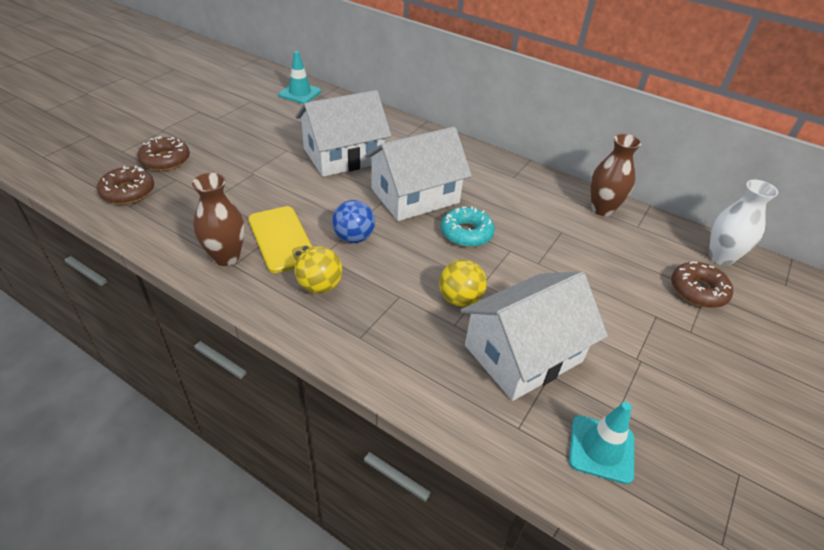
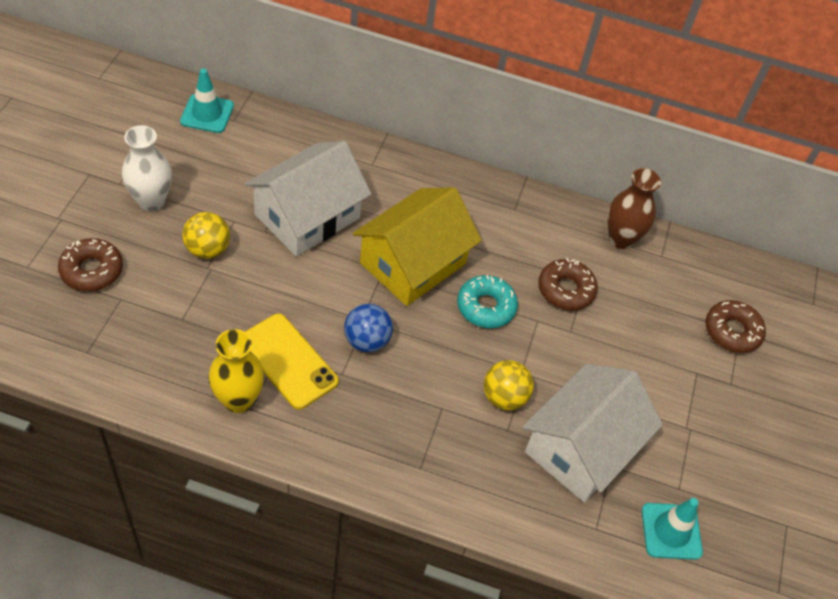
camera: 20 degrees left, 10 degrees up
(128, 192) = (74, 331): brown donut -> brown donut (566, 290)
(226, 257) = (238, 400): brown vase -> yellow vase
(319, 286) = (356, 415): yellow ball -> yellow ball (207, 249)
(415, 196) = (413, 263): white house -> yellow house
(720, 257) = (749, 281): white vase -> white vase (151, 201)

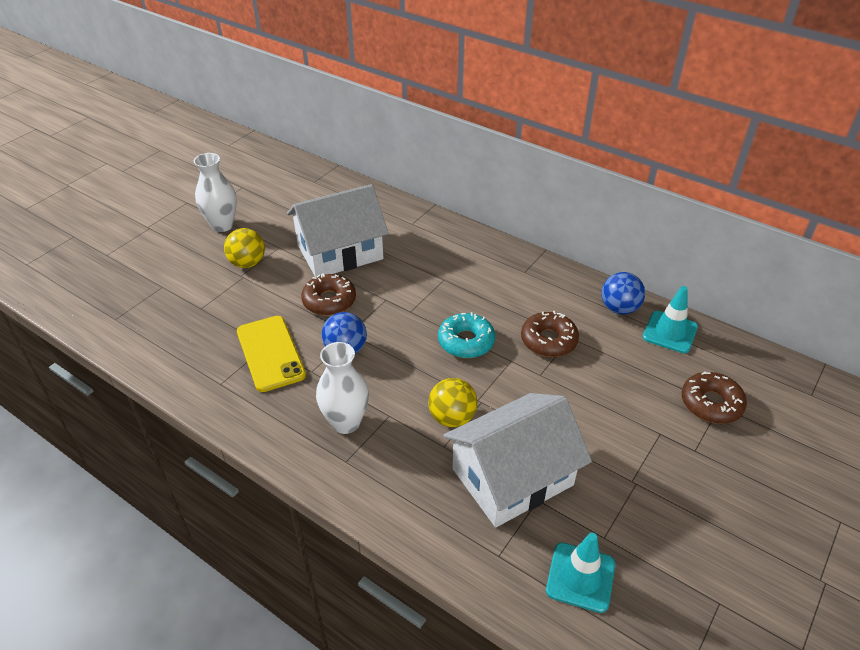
camera: 25 degrees right, 10 degrees down
(92, 270) = (151, 264): brown donut -> brown donut (329, 301)
(207, 114) = (296, 175): turquoise traffic cone -> turquoise traffic cone (670, 332)
(238, 400) = (213, 375): yellow vase -> none
(402, 425) = (346, 422): none -> white vase
(413, 263) = (414, 298): yellow house -> none
(621, 239) = (619, 308): brown vase -> blue ball

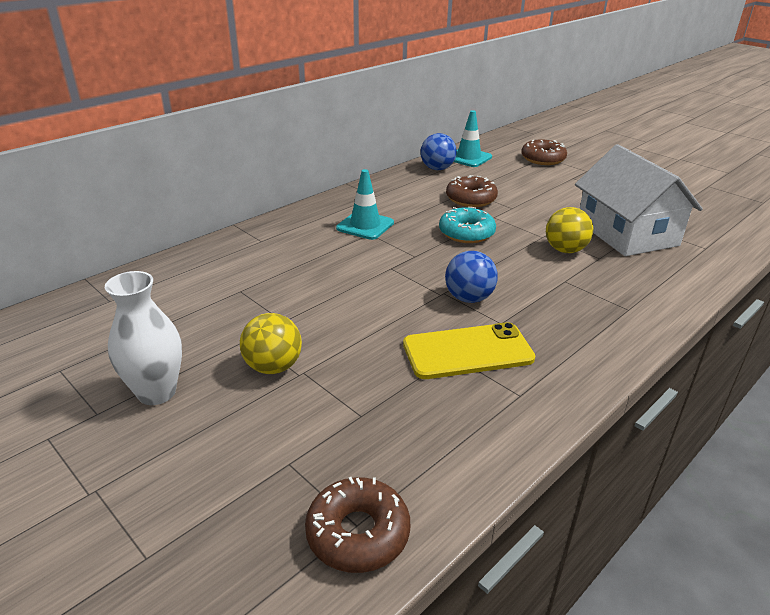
camera: 80 degrees left, 10 degrees down
(329, 301) = (381, 304): brown donut -> brown donut (358, 533)
(340, 252) = (289, 290): white house -> none
(346, 422) = (577, 305): white vase -> none
(580, 577) = (710, 222): turquoise traffic cone -> turquoise traffic cone (365, 225)

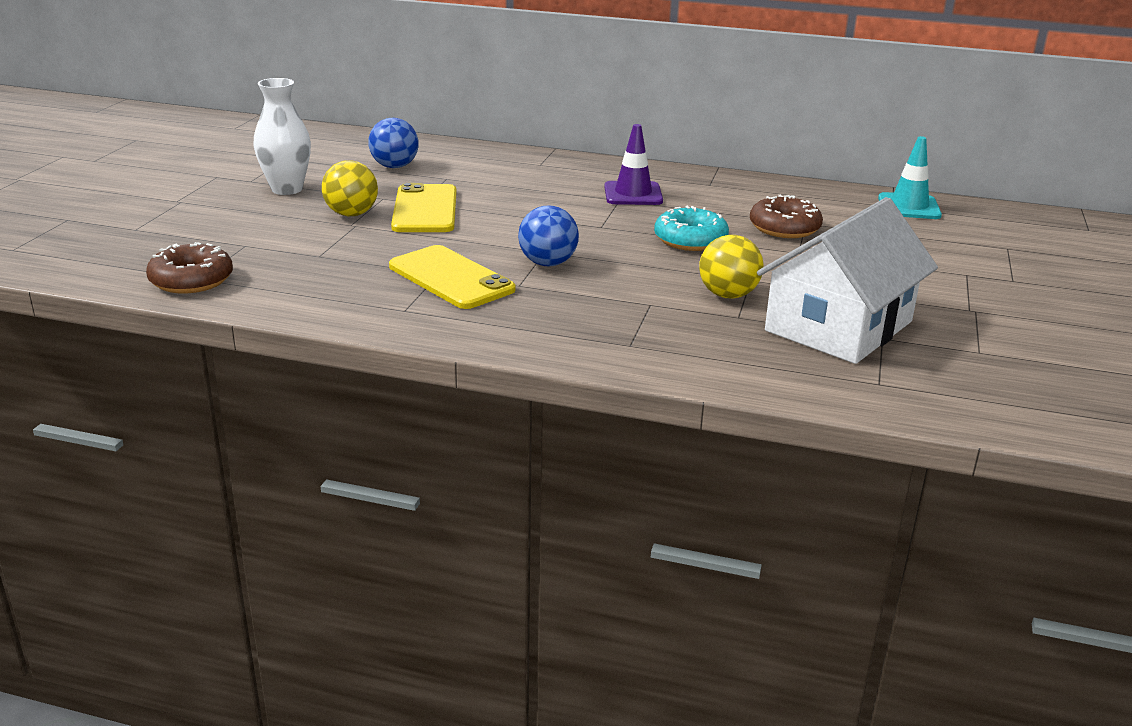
camera: 60 degrees right, 5 degrees down
(304, 322) = (425, 209): none -> yellow phone
(365, 225) = (633, 194): turquoise traffic cone -> purple traffic cone
(437, 169) = (840, 197): blue ball -> blue ball (394, 166)
(543, 159) = (998, 248): brown donut -> none

